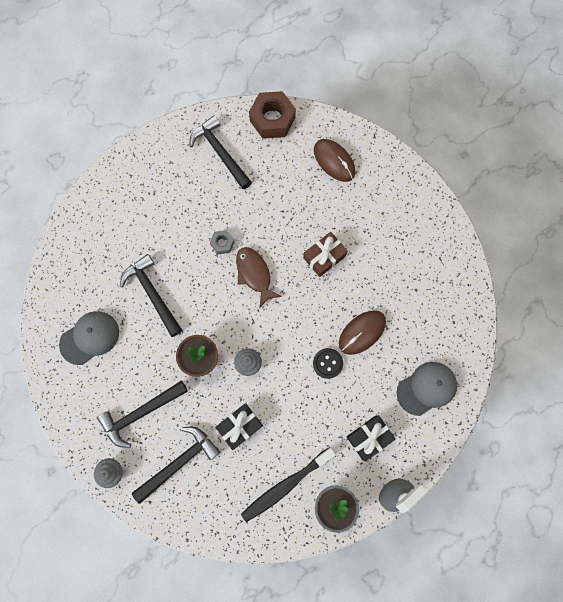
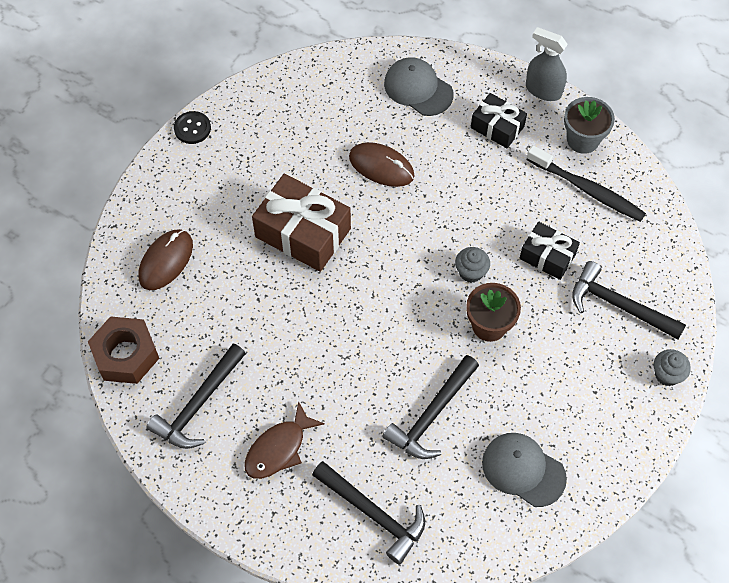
camera: 110 degrees left, 15 degrees down
(141, 413) = (586, 369): black hammer -> black hammer (373, 513)
(222, 243) = (330, 355): grey nut -> none
(254, 274) = (356, 303): brown fish -> brown fish (279, 448)
(324, 257) = (303, 233): brown gift -> brown gift, size x1.69
(327, 363) = (433, 190): black button -> black button (192, 128)

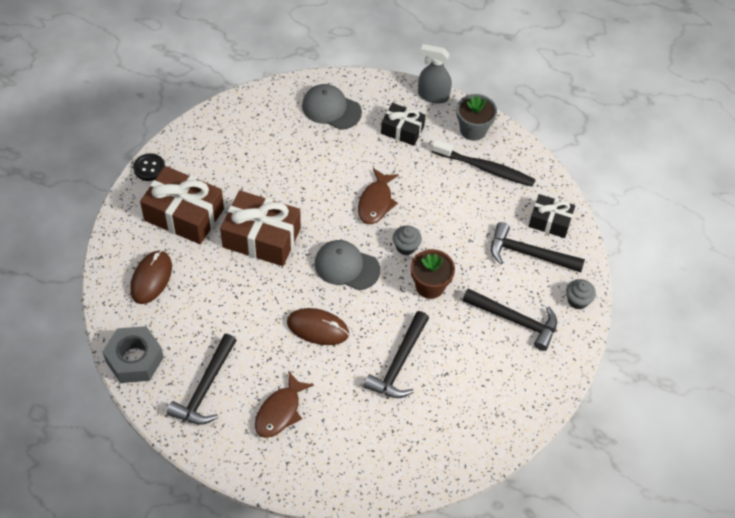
camera: 15 degrees left, 5 degrees down
(126, 355) = (134, 359): brown nut -> grey nut
(220, 190) = (184, 214): none -> brown gift
(373, 513) = (369, 448): black hammer -> black hammer (515, 320)
(381, 166) = (315, 175): brown mouse -> brown mouse (318, 328)
(447, 211) = (376, 202): none -> brown fish
(523, 470) = (481, 393): grey cap -> grey cap (346, 266)
(547, 256) = (464, 225): black gift -> black gift (550, 221)

